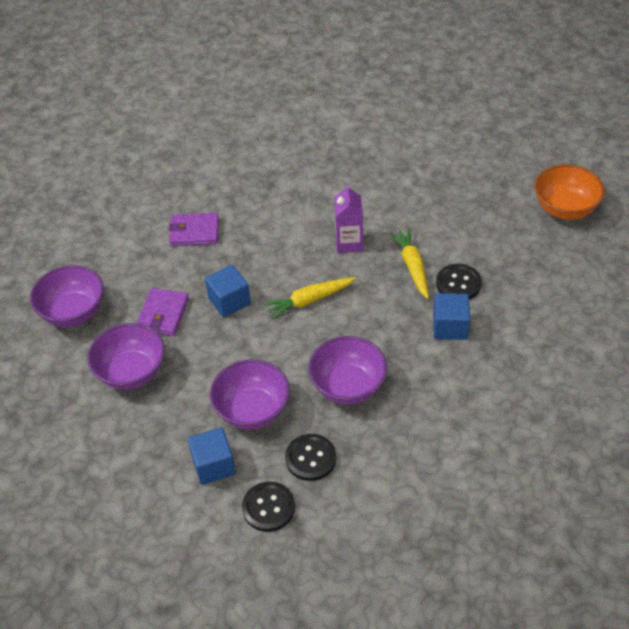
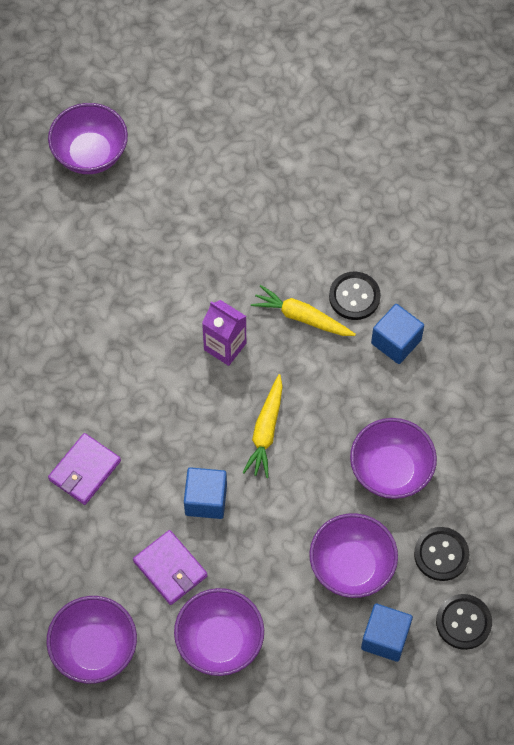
camera: 55 degrees left, 15 degrees up
(411, 105) = (90, 154): none -> purple bowl
(565, 208) = (345, 143): orange bowl -> none

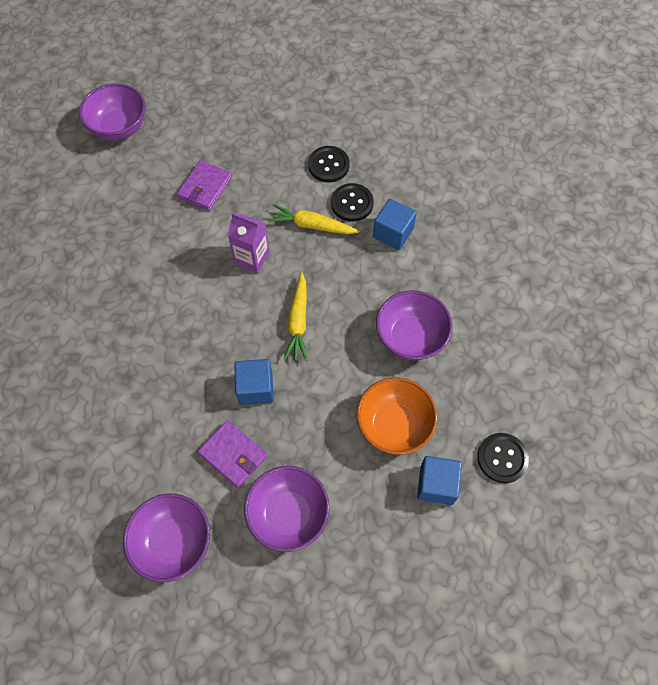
camera: 10 degrees left, 0 degrees up
(84, 470) = (145, 380): purple wallet -> purple wallet (205, 187)
(351, 566) = (394, 425): purple bowl -> orange bowl
(441, 554) = (469, 401): black button -> black button (328, 165)

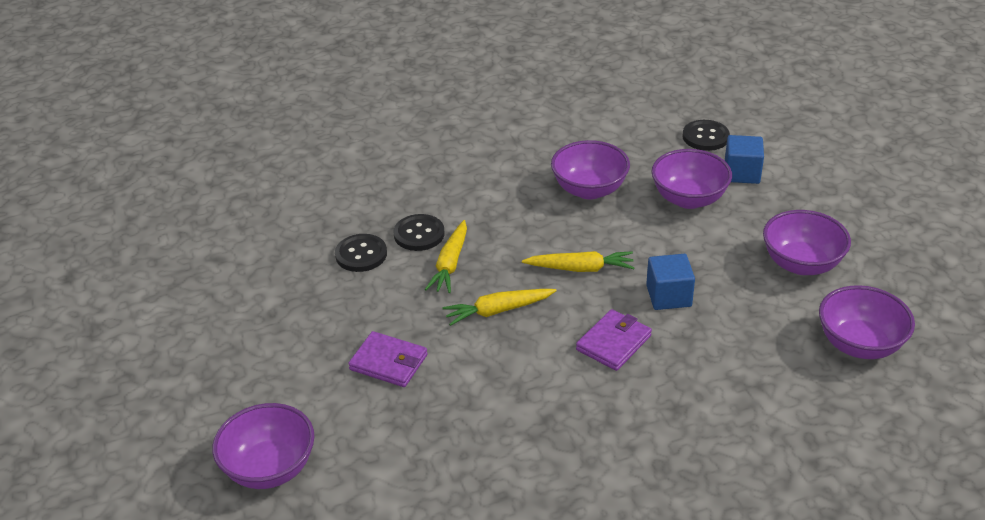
camera: 90 degrees left, 25 degrees down
(233, 455) = (750, 307): purple wallet -> purple wallet (613, 343)
(252, 258) = (498, 311): purple carton -> yellow carrot
(393, 233) = (460, 203): blue cube -> none
(394, 425) = (689, 199): orange bowl -> purple bowl

